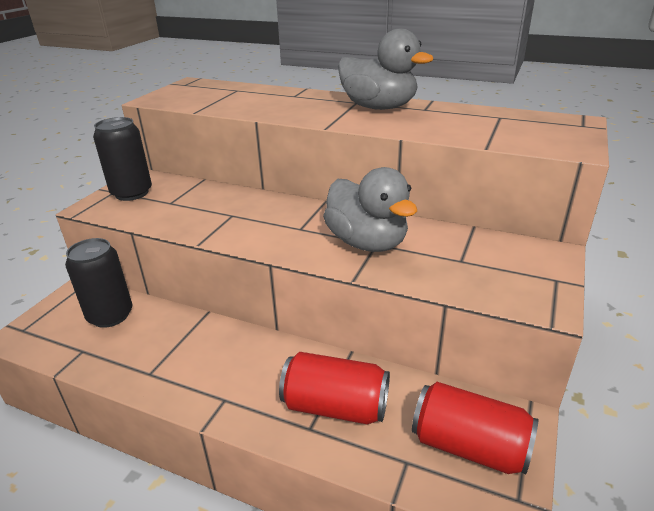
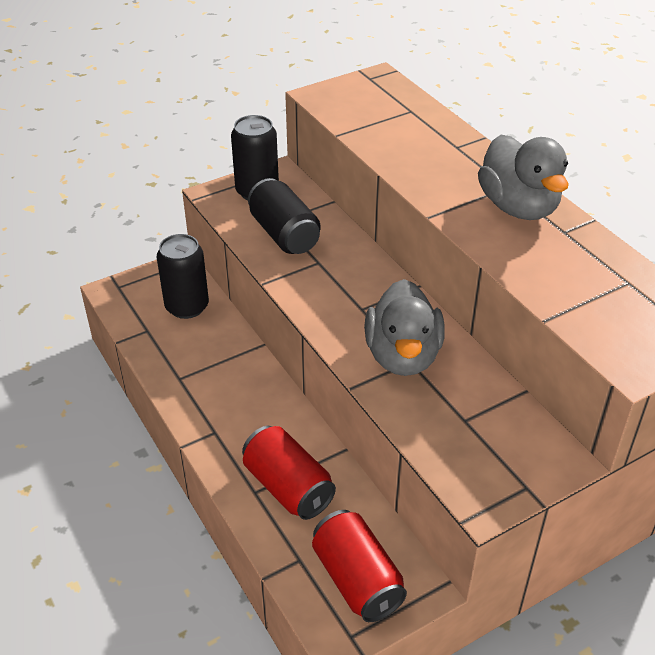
camera: 35 degrees right, 10 degrees up
(183, 209) = (284, 234): none -> black can

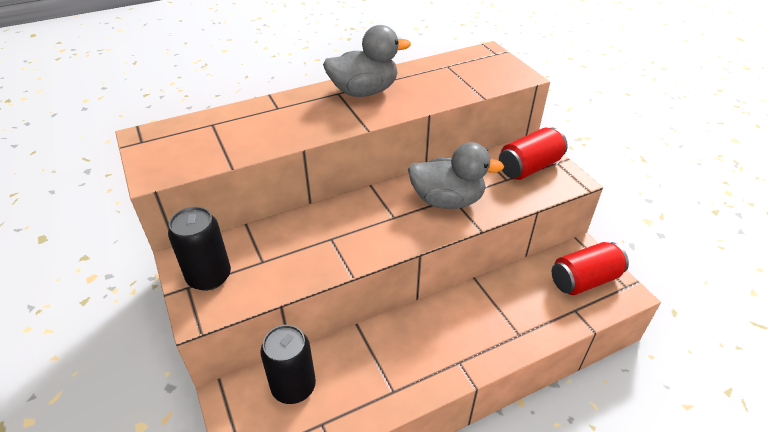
camera: 85 degrees left, 0 degrees up
(284, 234) = (285, 259): black can -> none
(288, 487) = (513, 313): red can -> red can (529, 167)

